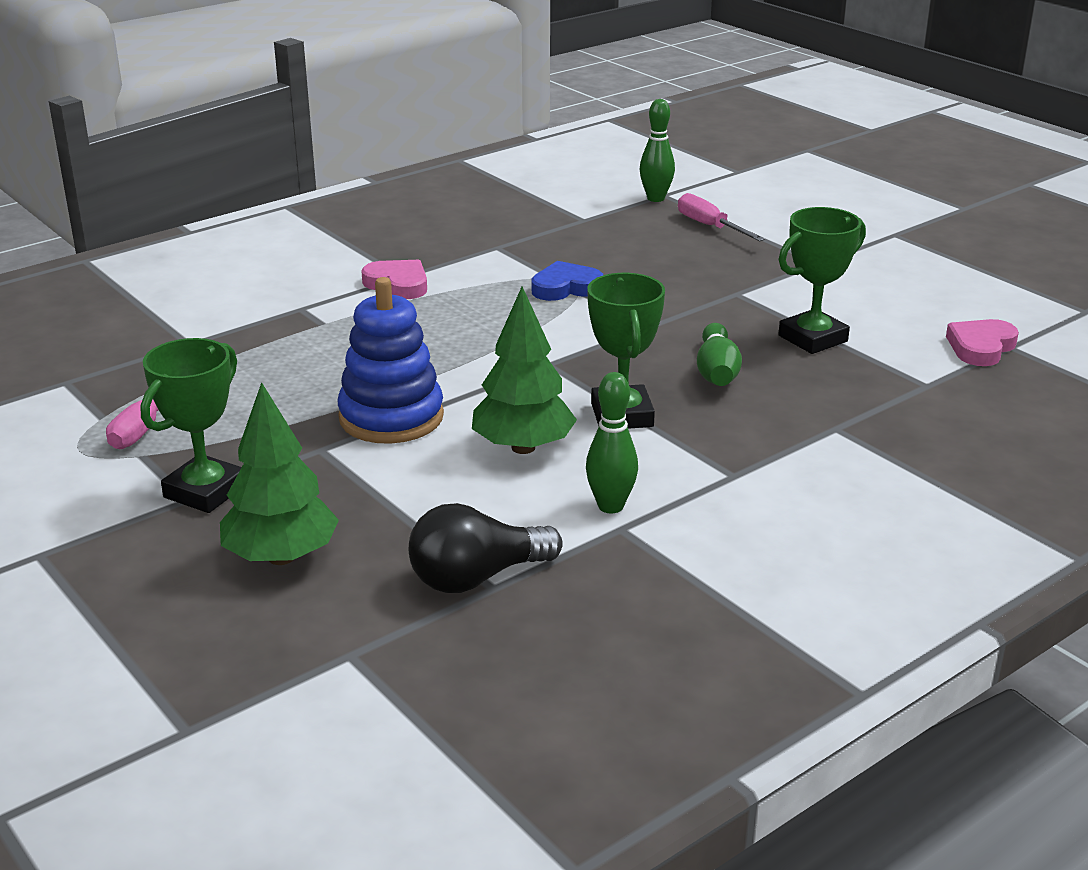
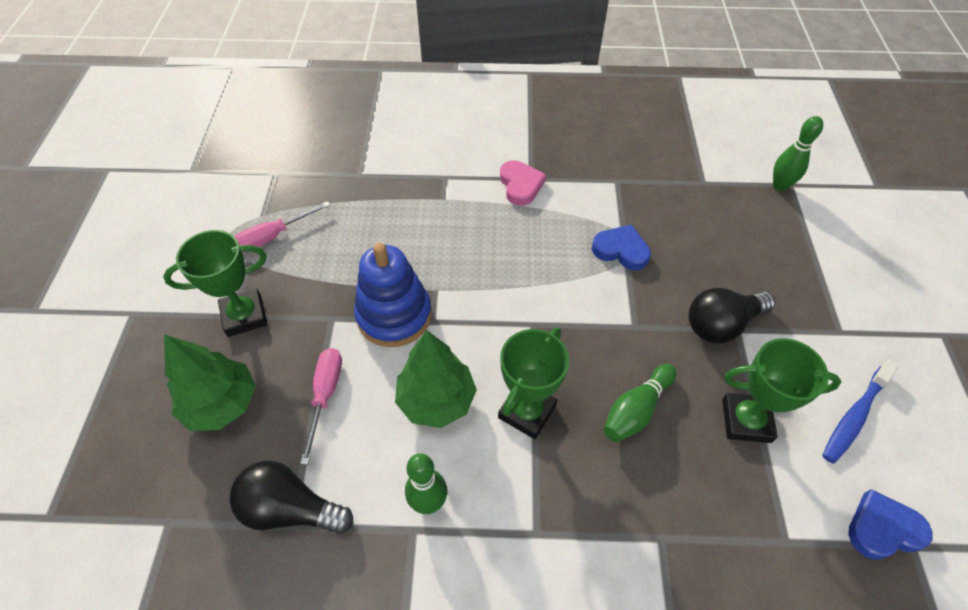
camera: 40 degrees right, 25 degrees up
(710, 226) = (791, 240): pink screwdriver -> pink screwdriver (325, 395)
(719, 296) = (721, 324): none -> black light bulb
(888, 302) = (854, 416): none -> blue toothbrush
(981, 347) = (883, 529): pink heart -> blue heart

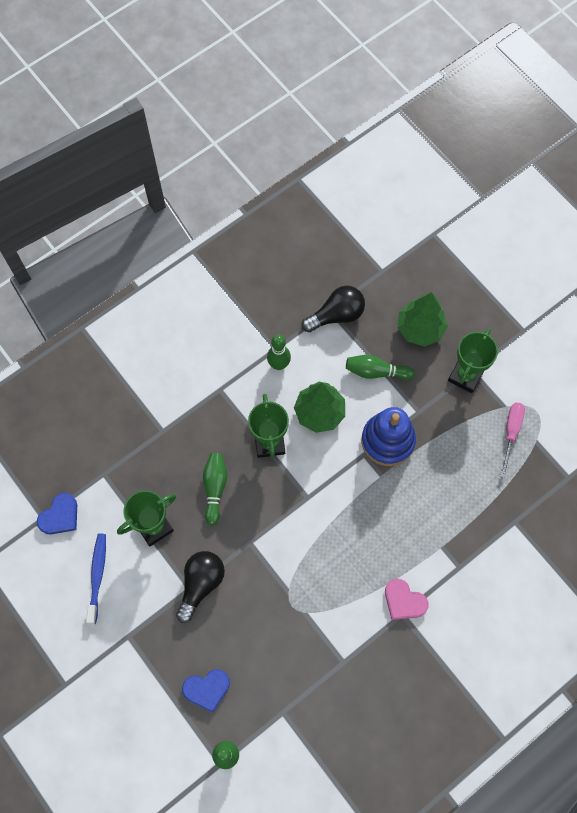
camera: 140 degrees right, 15 degrees up
(325, 395) = (376, 372): pink screwdriver -> green bowling pin
(621, 250) = (296, 596): blue heart -> blue heart (207, 689)

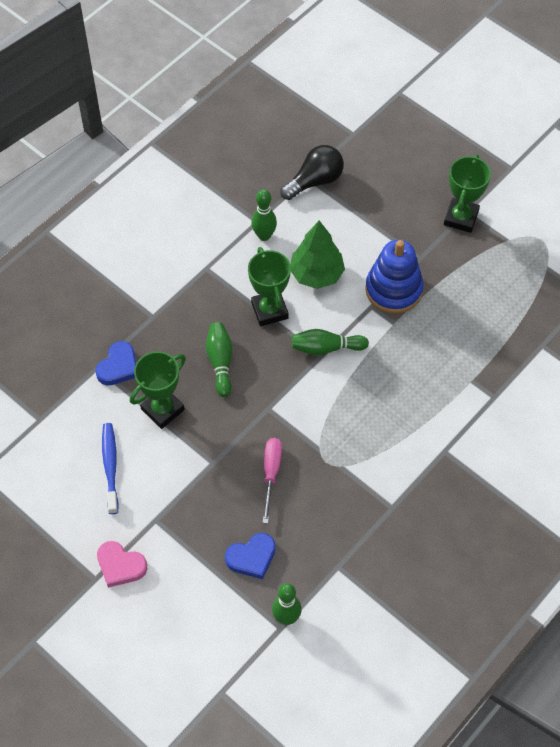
camera: 10 degrees left, 10 degrees down
(60, 516) = (58, 415): blue heart -> blue heart (118, 366)
(201, 584) = (224, 457): black light bulb -> none
(376, 372) = (367, 227): green bowling pin -> green bowling pin (326, 348)
(404, 601) = (443, 438): pink heart -> pink heart (120, 566)
(420, 328) = (404, 181): green tree -> none
(511, 433) = (519, 263): pink screwdriver -> pink screwdriver (271, 473)

